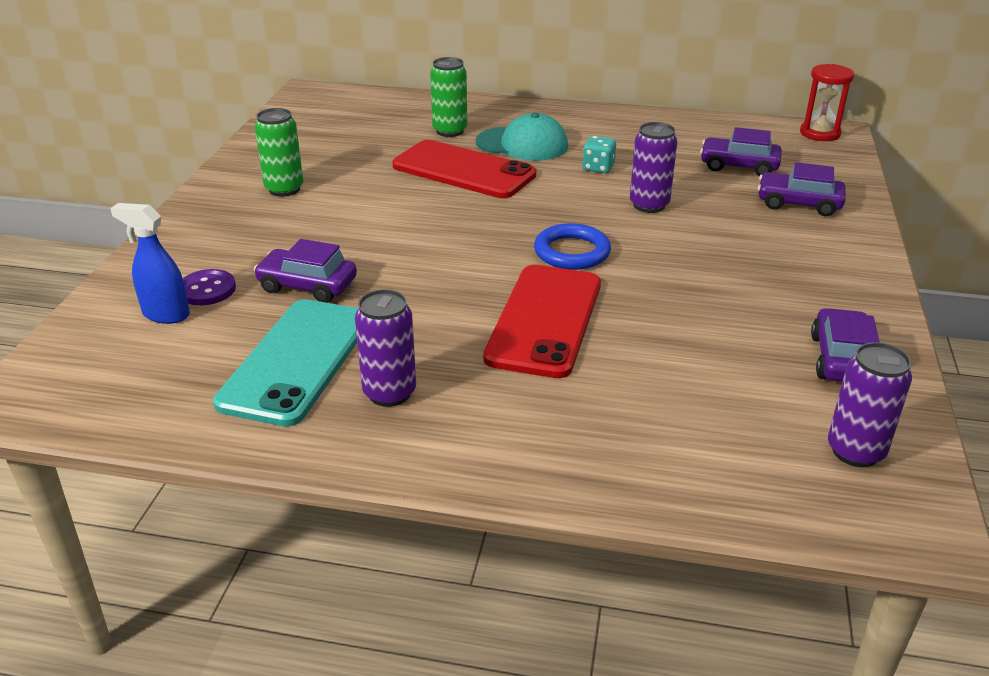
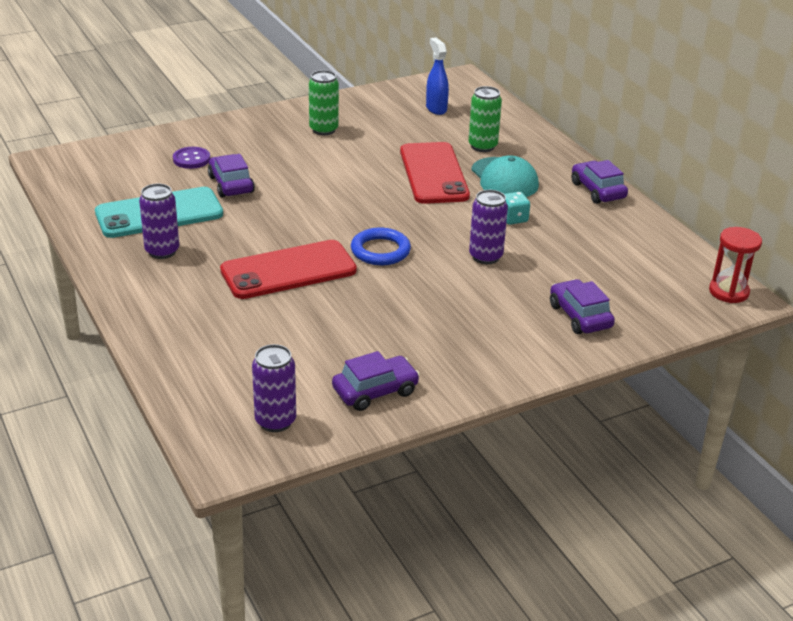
camera: 50 degrees right, 0 degrees up
(165, 314) = (156, 160): blue spray bottle -> blue spray bottle (436, 108)
(739, 166) = (605, 273): purple car -> purple car (597, 190)

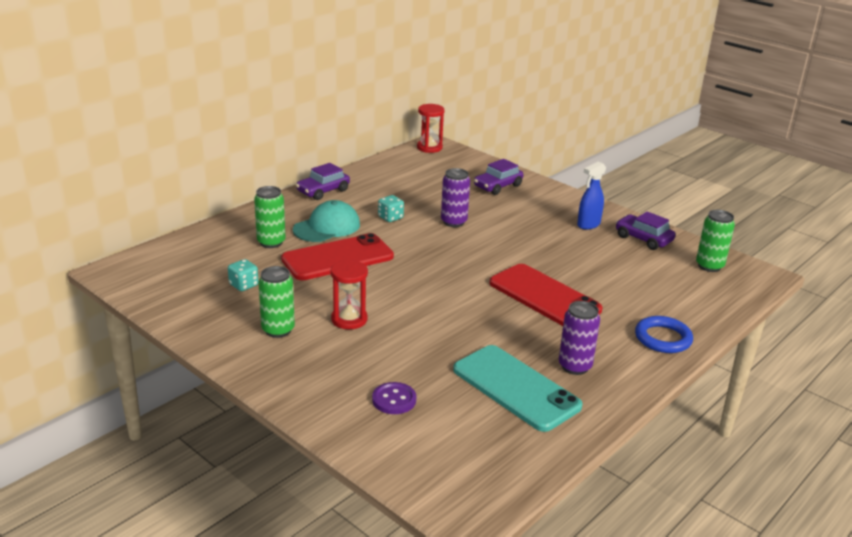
camera: 110 degrees left, 5 degrees down
(231, 184) = (429, 359): purple car -> none
(275, 421) = (709, 266): purple can -> green can
(318, 161) = (349, 319): none -> red hourglass
(380, 251) = (481, 263): blue ring -> blue ring (663, 338)
(406, 125) = (243, 285): none -> turquoise dice
(436, 108) = (198, 275): blue spray bottle -> blue spray bottle (588, 225)

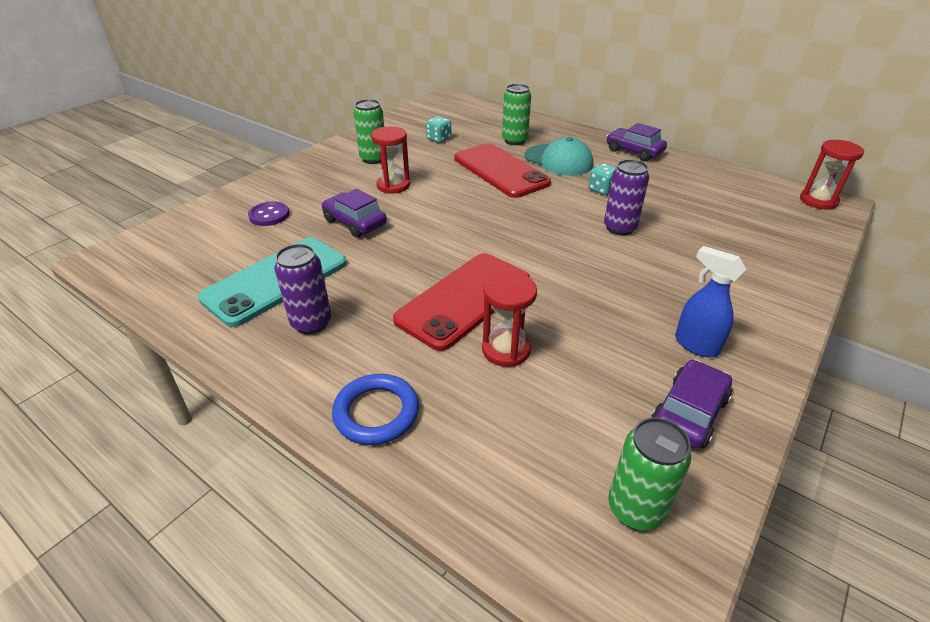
camera: 85 degrees right, 10 degrees up
(498, 186) = (753, 257): purple car -> purple car (355, 223)
(598, 286) = (506, 349): none -> red hourglass

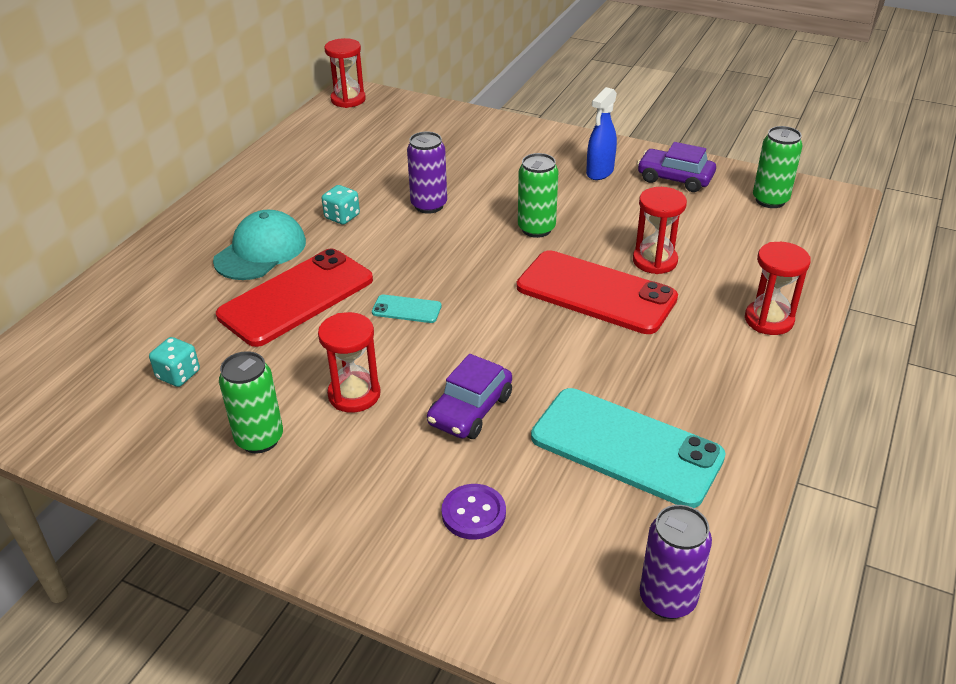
camera: 100 degrees left, 0 degrees up
(311, 323) = (684, 392): purple can -> purple can (667, 599)
(376, 412) = (769, 320): blue ring -> red hourglass
(473, 208) = (406, 309): none -> turquoise phone
(514, 141) = (191, 294): green can -> green can (536, 229)
(634, 151) = (232, 195): purple car -> none

